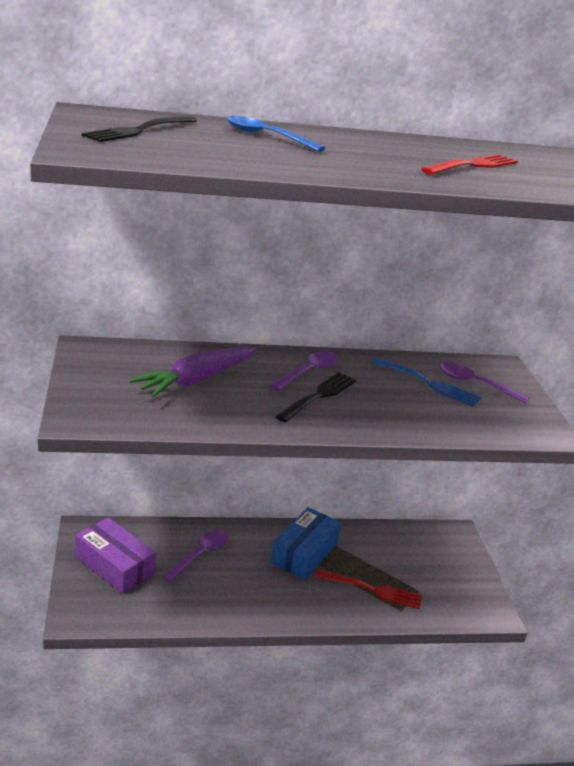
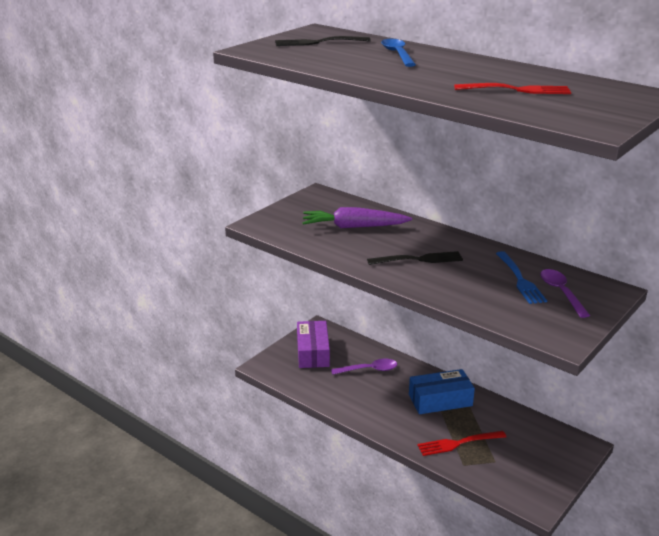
camera: 50 degrees right, 0 degrees up
(308, 372) = (437, 245): purple spoon -> none
(372, 590) = (459, 443): red fork -> red fork turned 105 degrees clockwise

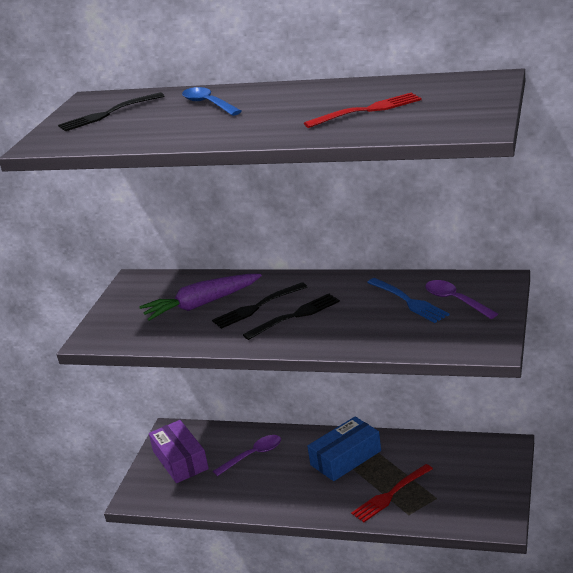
camera: 20 degrees left, 0 degrees up
(395, 243) = (257, 307): none -> black fork

